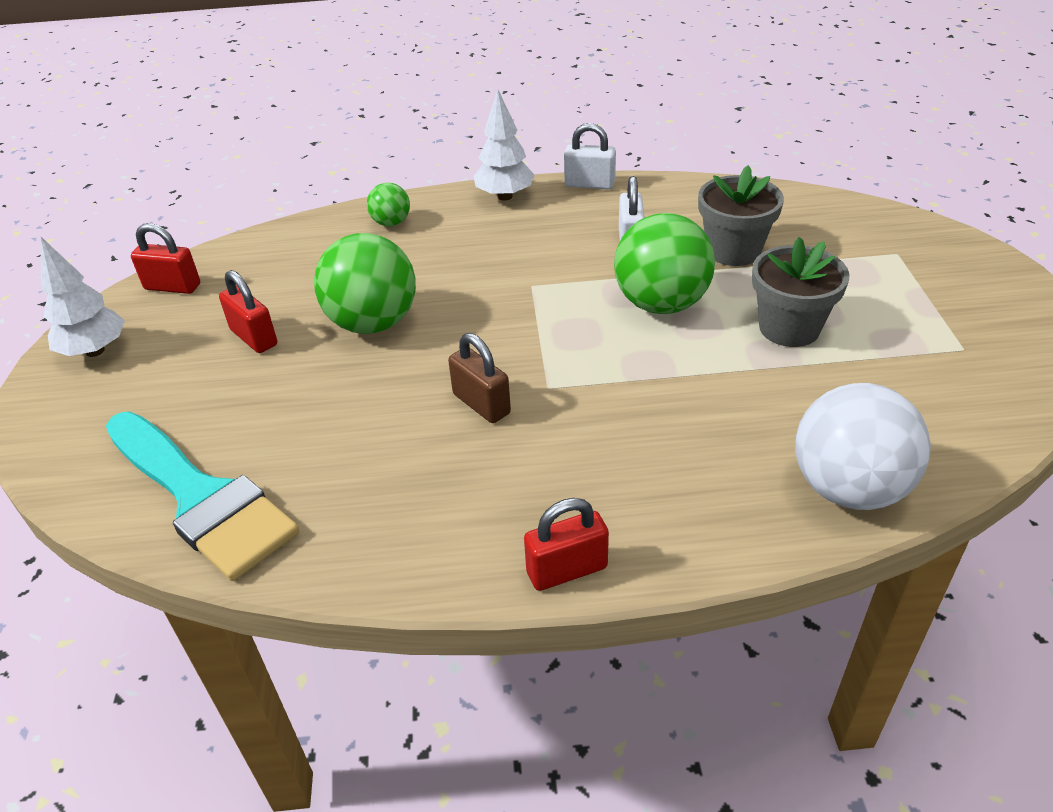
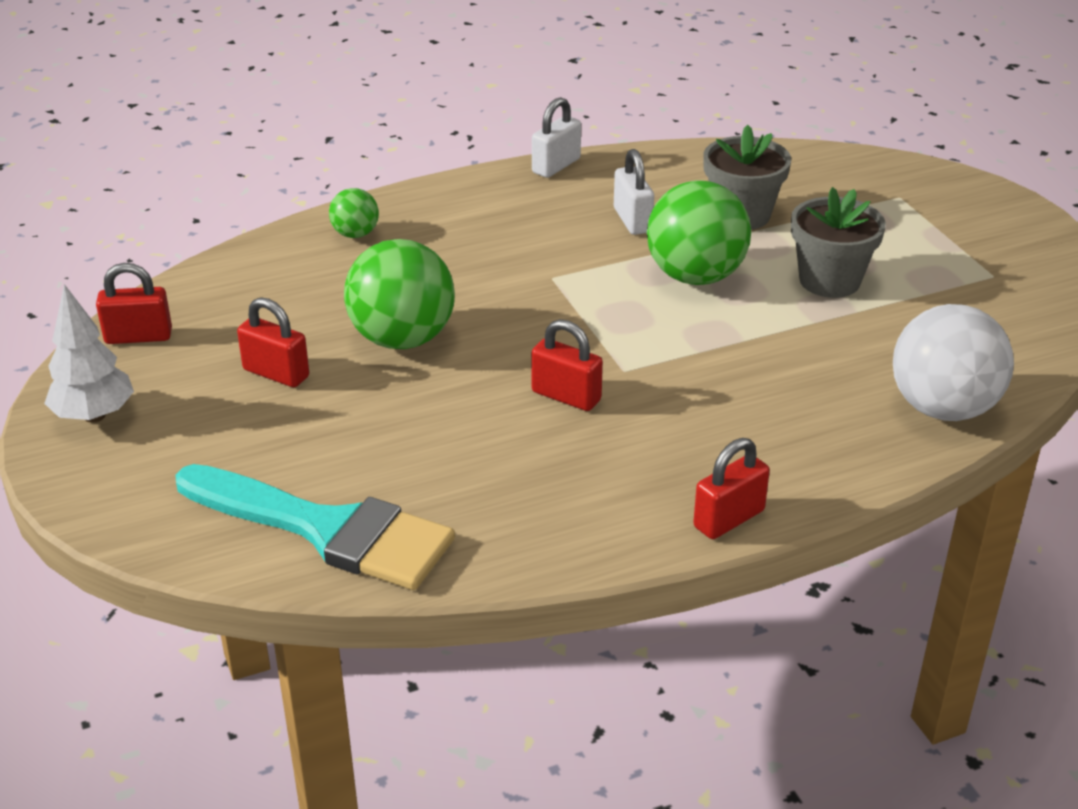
camera: 20 degrees left, 5 degrees down
(481, 404) = (566, 396): brown padlock -> red padlock
(504, 196) = (469, 190): white tree -> none
(589, 184) = (556, 166): white padlock -> white padlock turned 45 degrees counterclockwise

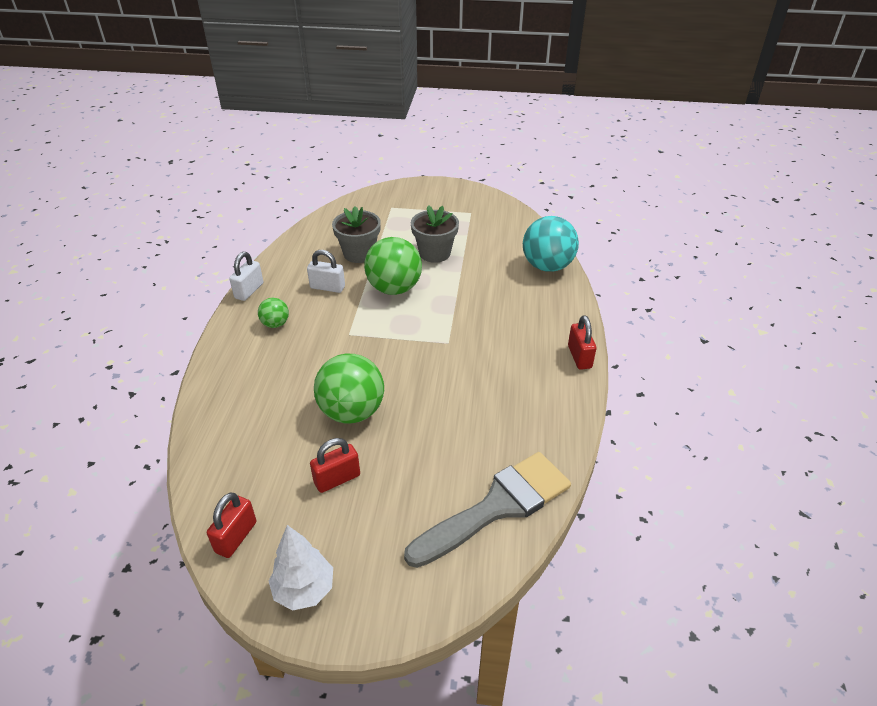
camera: 60 degrees left, 5 degrees up
(327, 530) = (497, 506): turquoise brush -> grey brush
(355, 234) = (229, 392): green ball -> green ball (275, 324)
(556, 166) = (249, 291): white padlock -> white padlock turned 45 degrees clockwise
(566, 396) = (453, 370): red padlock -> none
(943, 408) = (547, 266): white ball -> turquoise ball

